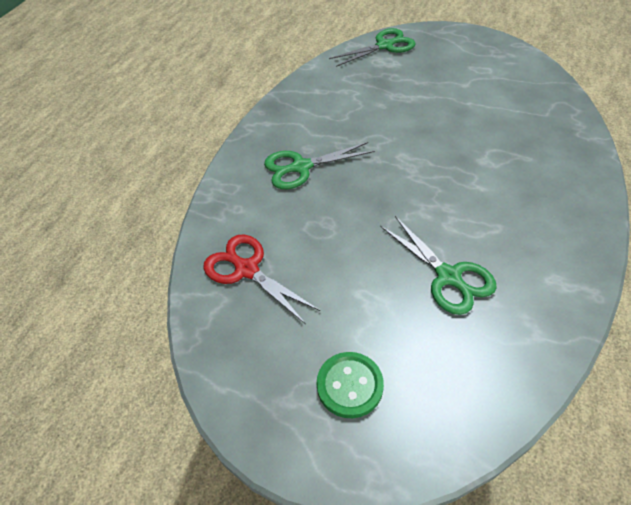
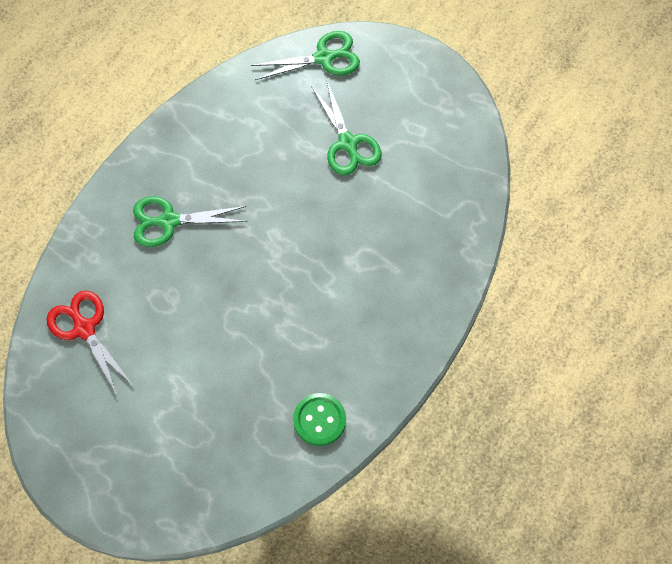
camera: 10 degrees right, 15 degrees up
(349, 385) = (135, 457): green button -> green button (319, 420)
(448, 277) = (255, 382): green scissors -> green scissors (347, 143)

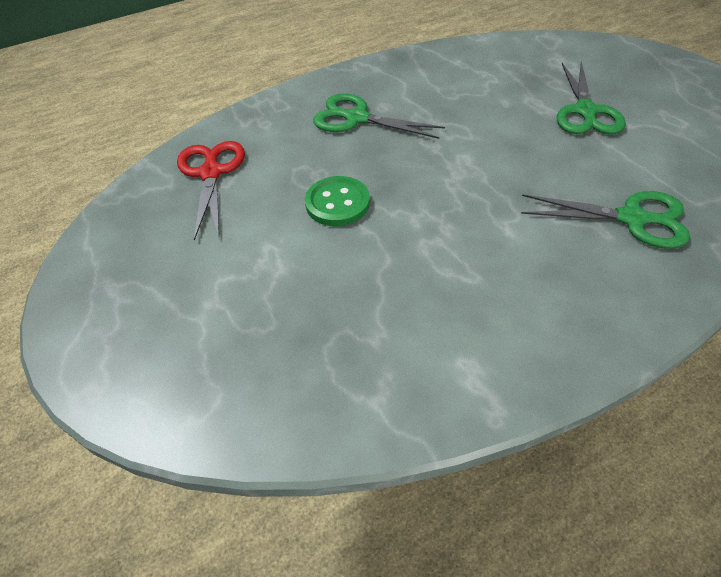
camera: 30 degrees right, 15 degrees down
(319, 420) = (425, 366): green button -> green button (337, 203)
(324, 58) = (583, 50): green scissors -> green scissors (631, 219)

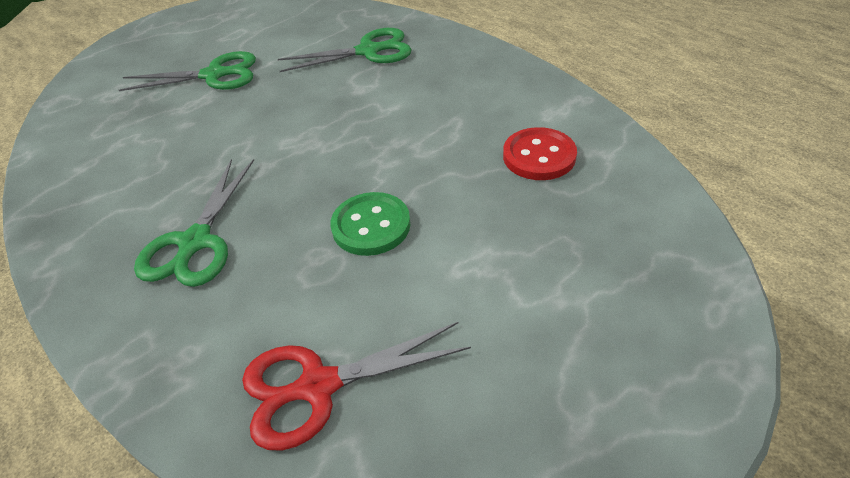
camera: 100 degrees left, 5 degrees down
(391, 335) = (539, 156): none -> red button
(631, 219) = (368, 51): green scissors -> green scissors turned 75 degrees clockwise

